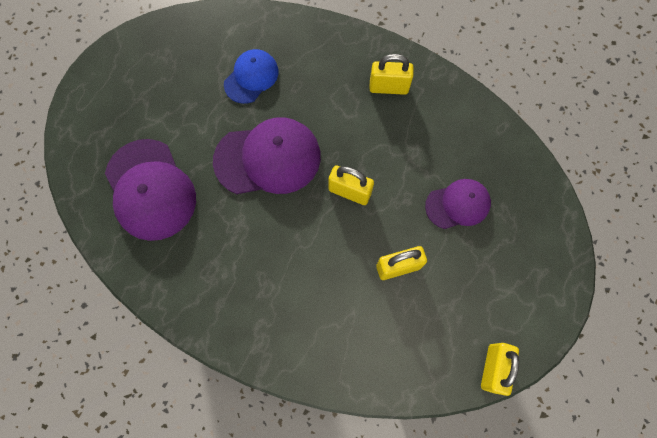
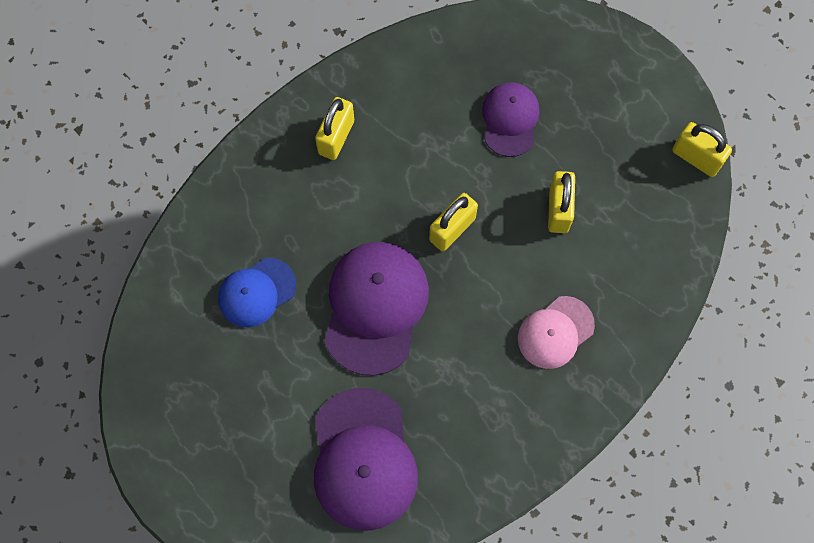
camera: 70 degrees left, 0 degrees up
(150, 189) = (363, 459): purple cap -> purple cap turned 90 degrees clockwise
(251, 77) = (256, 292): blue cap -> blue cap turned 90 degrees counterclockwise
(294, 298) = (555, 332): none -> pink cap

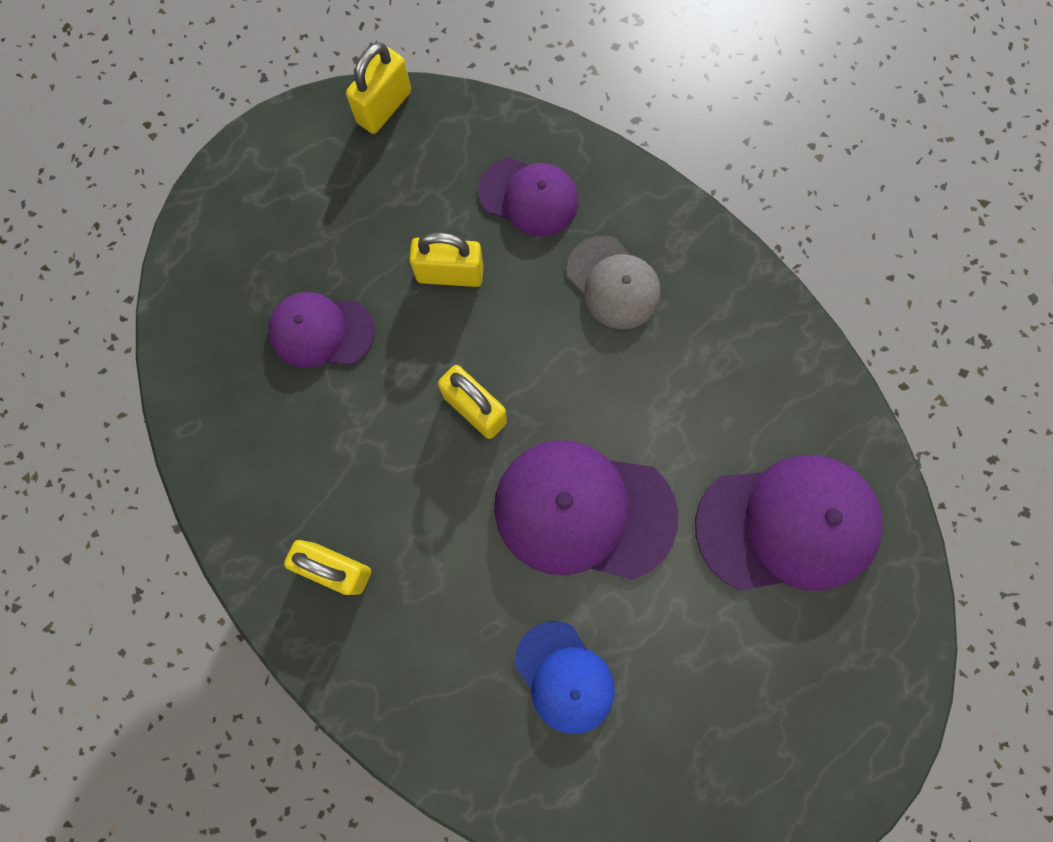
camera: 90 degrees left, 5 degrees up
(555, 332) = (613, 283): pink cap -> grey cap
(625, 268) = (529, 197): none -> purple cap

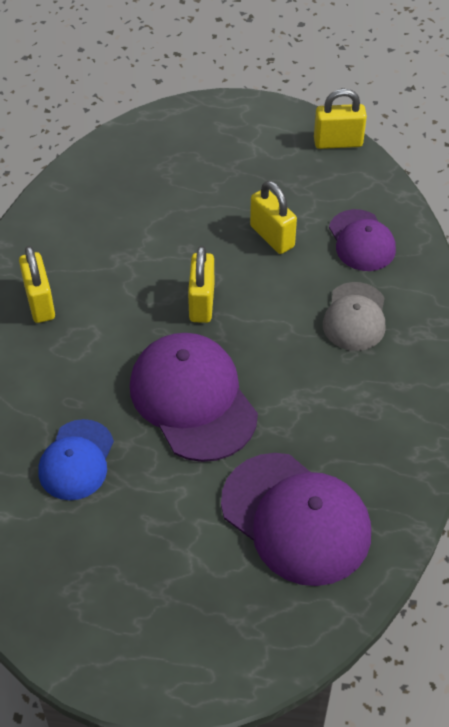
camera: 50 degrees right, 25 degrees down
(321, 331) = (174, 203): purple cap -> none

